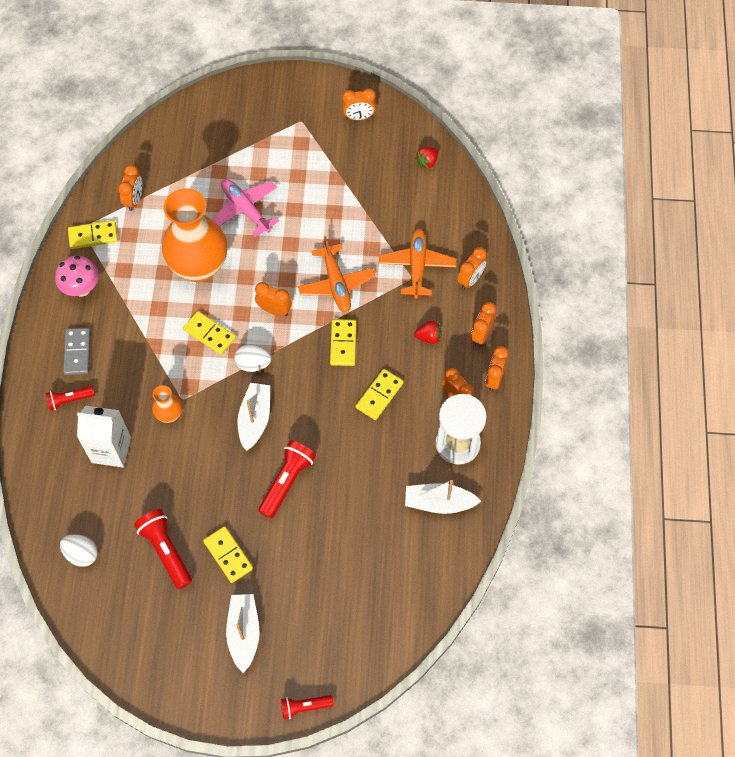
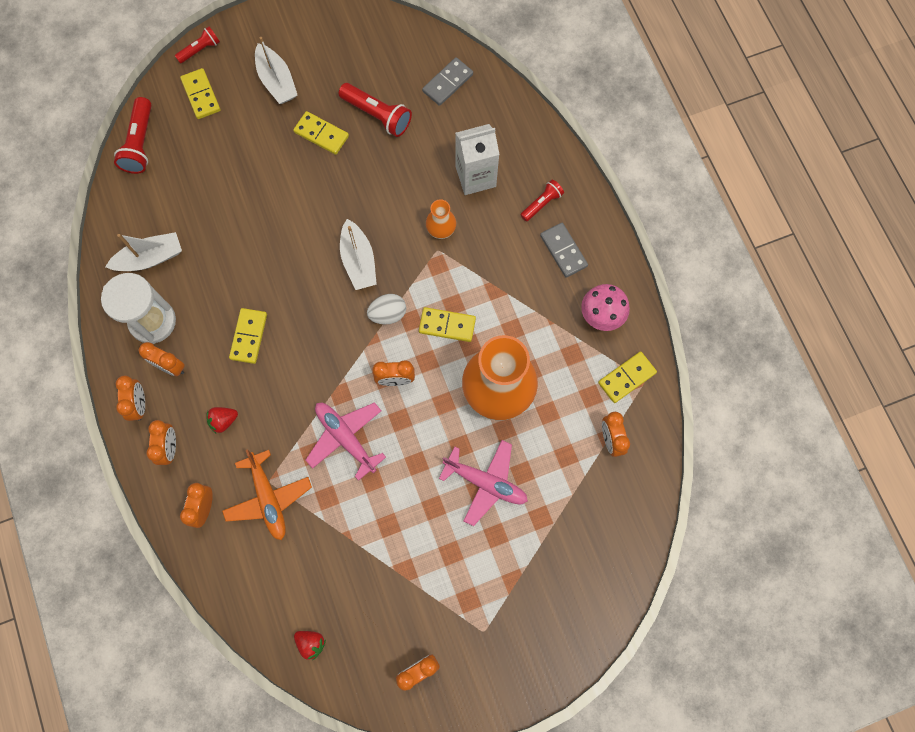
camera: 155 degrees right, 10 degrees up
(82, 554) = (448, 83): white egg -> grey domino
(287, 482) = (300, 217): red flashlight -> red flashlight (140, 143)
(336, 284) = (345, 438): orange plane -> pink plane
(343, 343) = (308, 374): yellow domino -> yellow domino (201, 95)
(427, 162) = (311, 643): red strawberry -> red strawberry turned 105 degrees clockwise

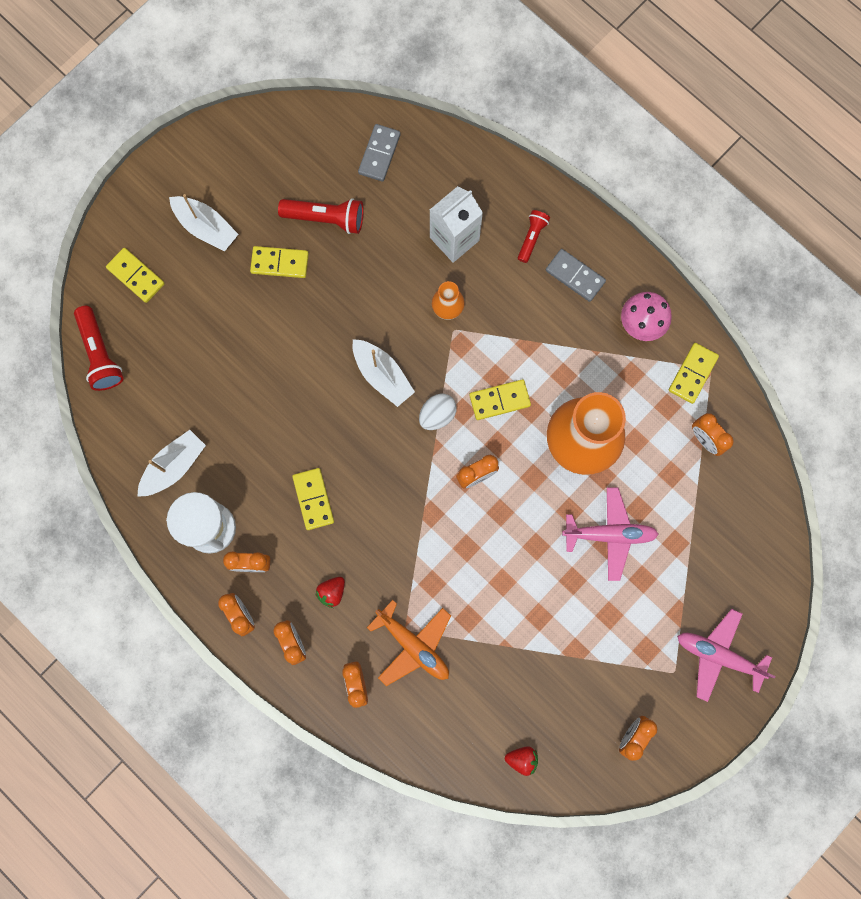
camera: 25 degrees left, 5 degrees up
(200, 50) = (109, 228): red flashlight -> none
(345, 438) = (457, 554): pink plane -> pink plane (718, 655)

